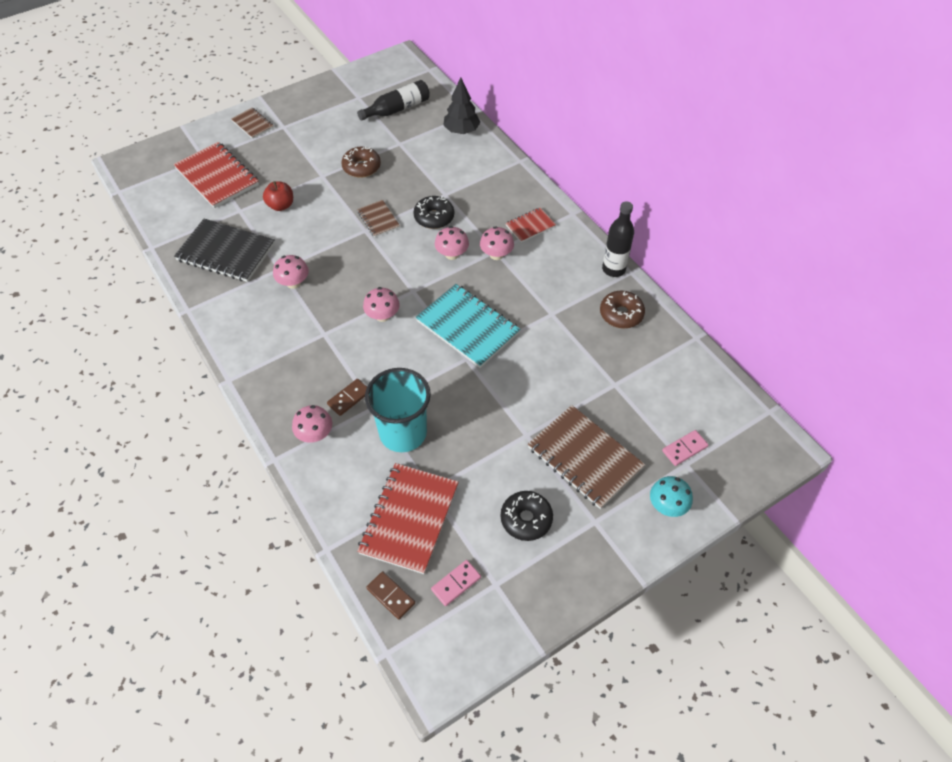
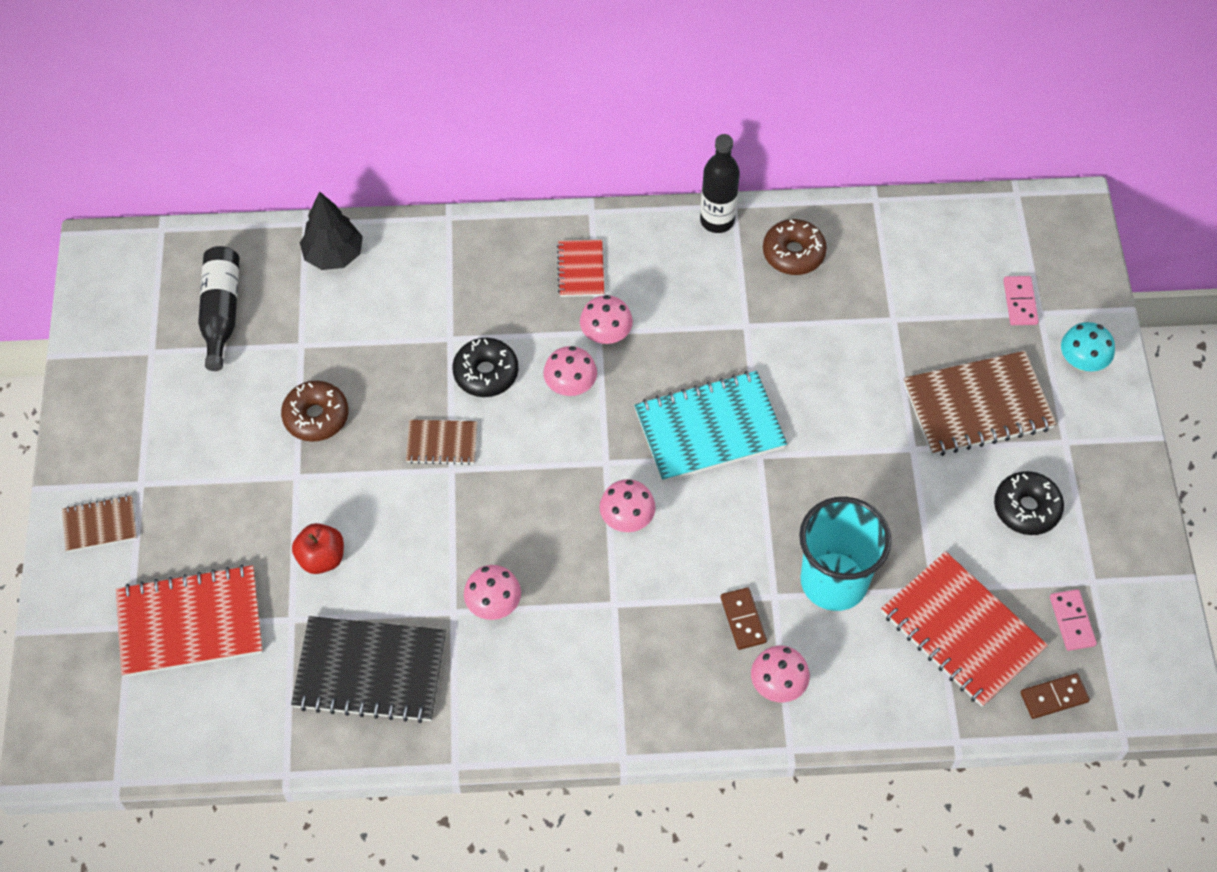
camera: 60 degrees left, 5 degrees up
(226, 252) = (370, 671): black notebook -> black notebook turned 45 degrees clockwise

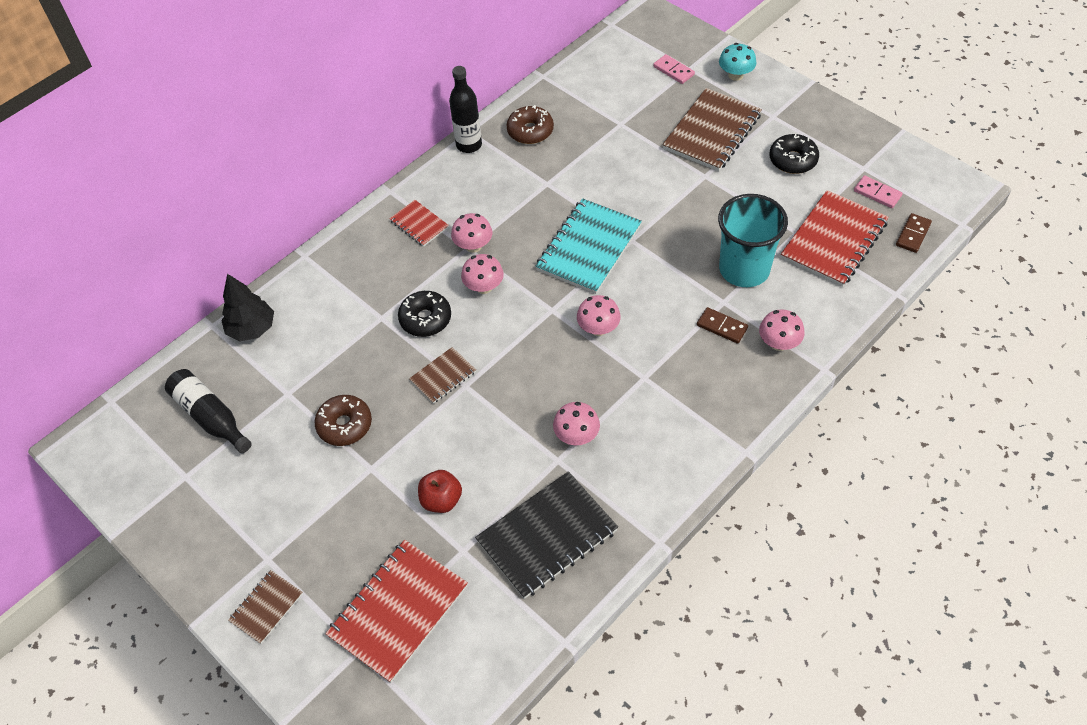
camera: 40 degrees left, 5 degrees down
(961, 631) = (834, 240): red notebook -> red notebook turned 60 degrees counterclockwise

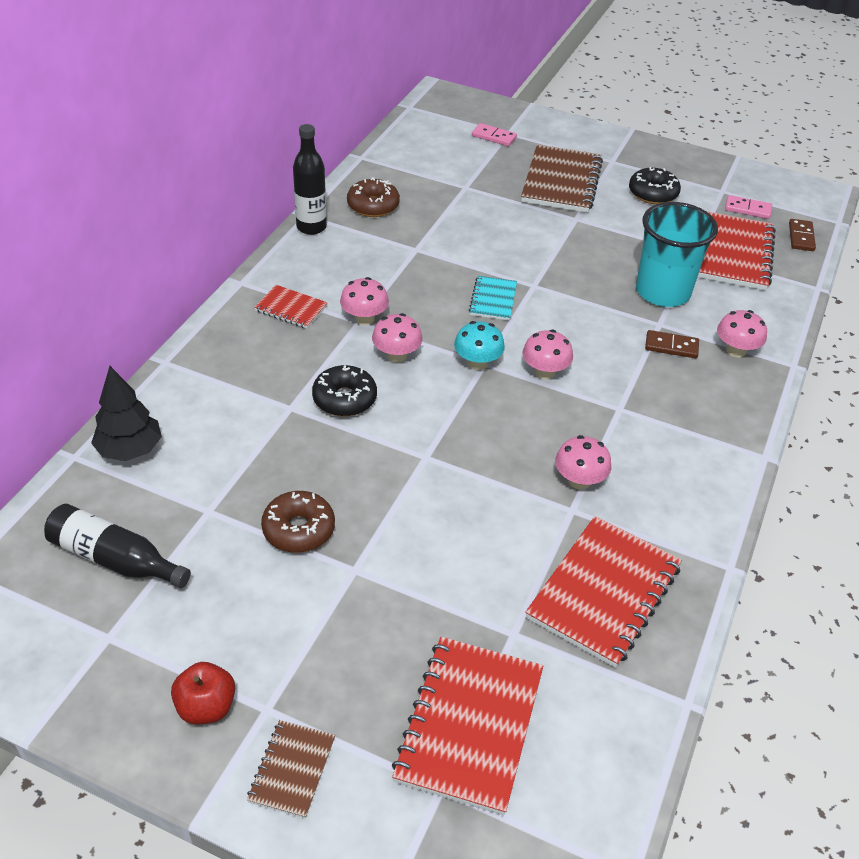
camera: 25 degrees left, 10 degrees down
(441, 500) = (459, 584): red apple -> red apple (206, 707)
(443, 376) = (394, 453): brown notebook -> none
(547, 536) = (604, 592): black notebook -> red notebook
(588, 248) = (493, 300): turquoise notebook -> turquoise notebook, size x0.52
(735, 75) = (556, 133): turquoise mushroom -> turquoise mushroom (477, 362)

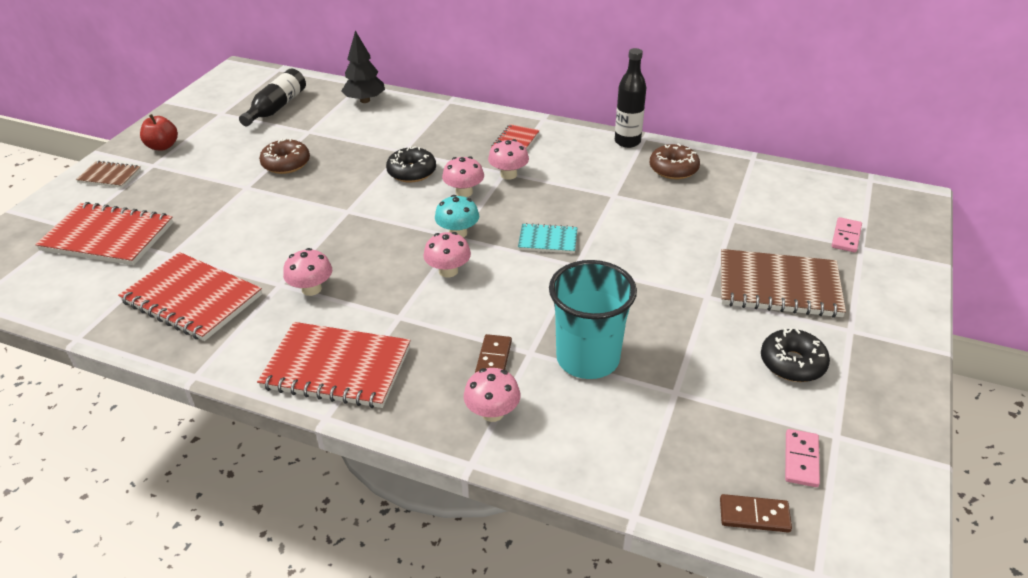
camera: 90 degrees right, 5 degrees down
(732, 253) = (685, 431): red notebook -> red notebook (337, 368)

